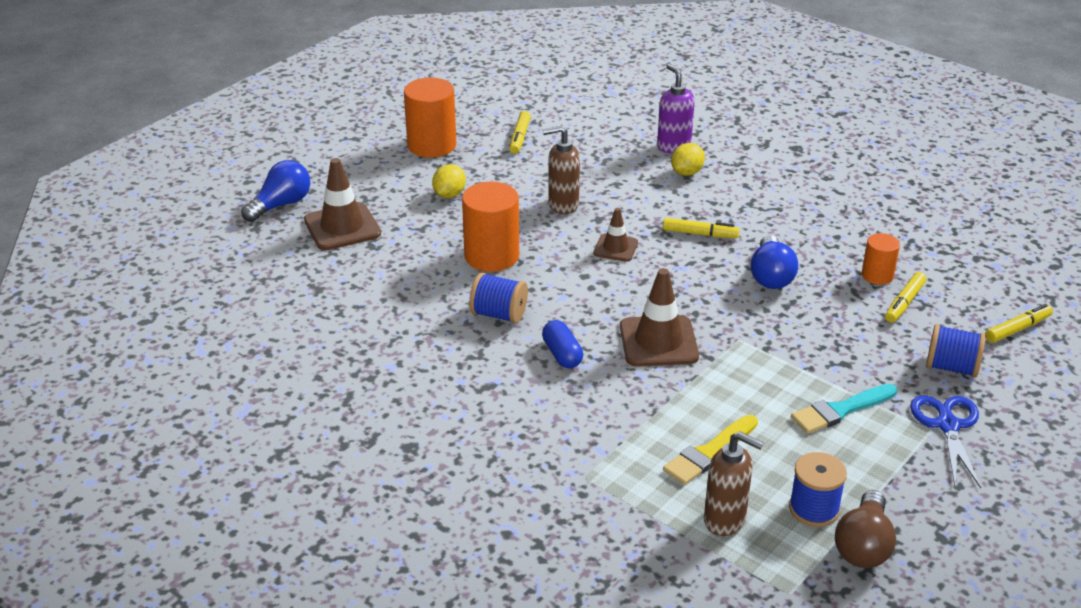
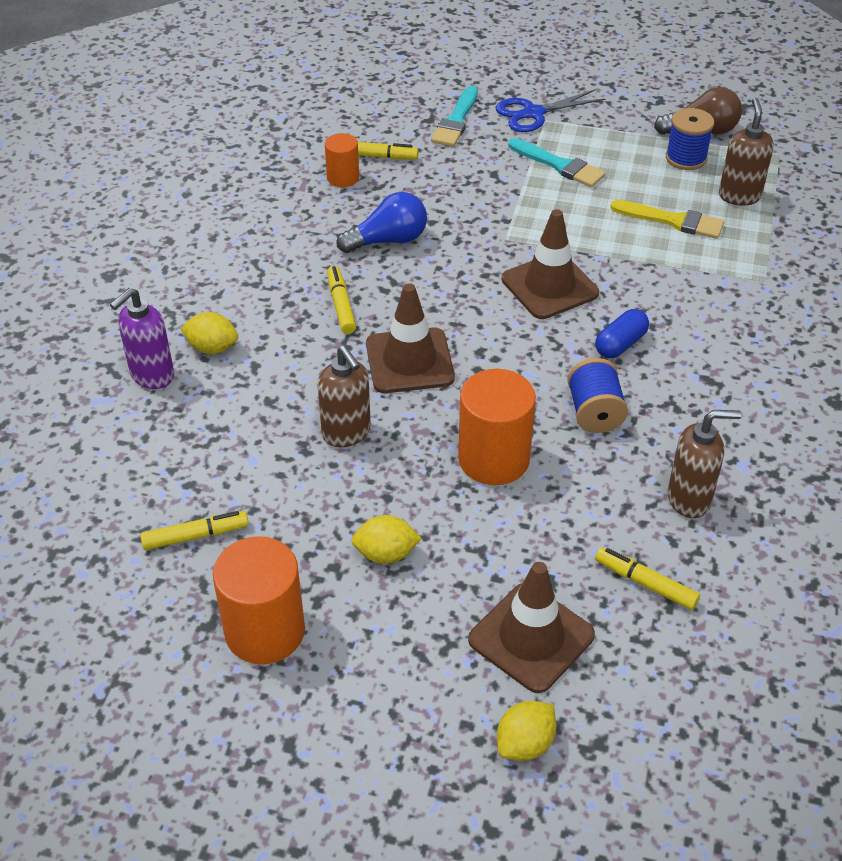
camera: 115 degrees left, 10 degrees up
(281, 205) = (525, 744): blue light bulb -> yellow lemon
(384, 327) = (689, 499): none -> brown soap dispenser
(615, 248) = (409, 361): brown traffic cone -> brown traffic cone, size x1.71
(951, 367) = (456, 120): blue spool -> turquoise brush
(1017, 329) = (376, 96): yellow marker -> yellow marker (645, 583)

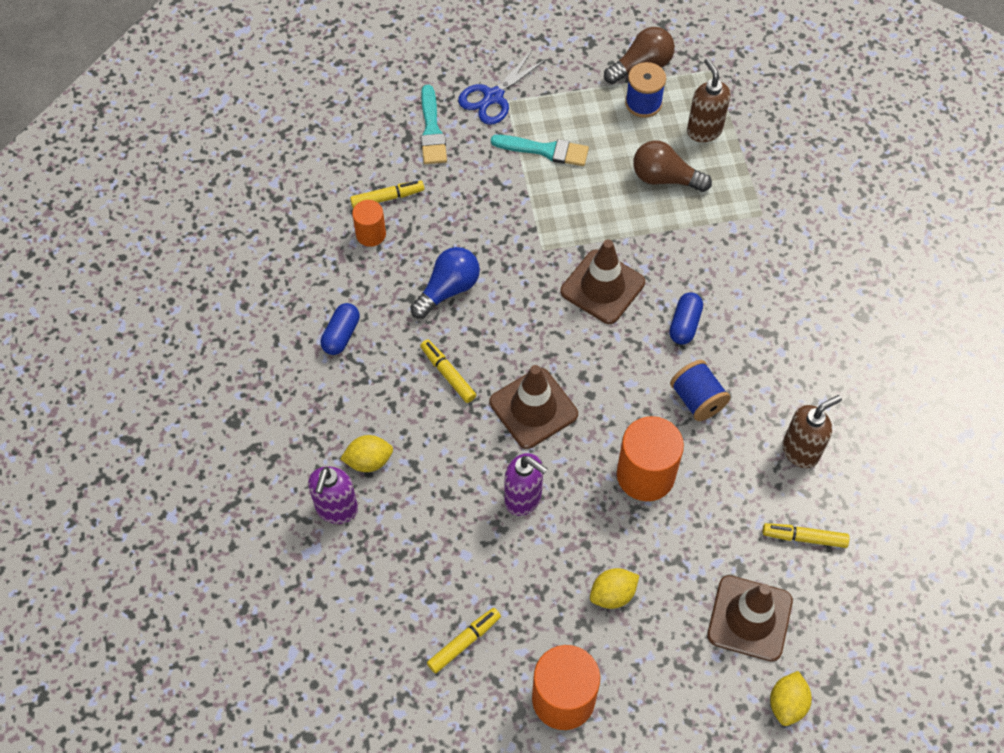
camera: 25 degrees left, 15 degrees up
(259, 242) = (341, 335): none -> blue capsule
(346, 433) = (523, 498): brown soap dispenser -> purple soap dispenser
(672, 221) = (664, 178): yellow brush -> brown light bulb

